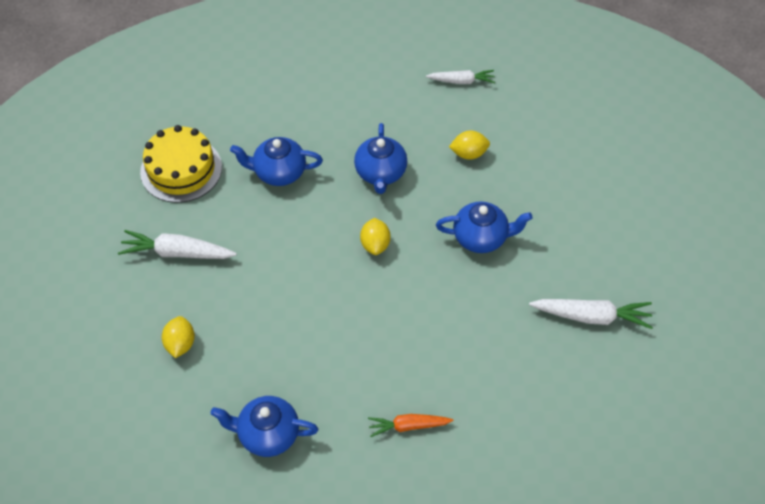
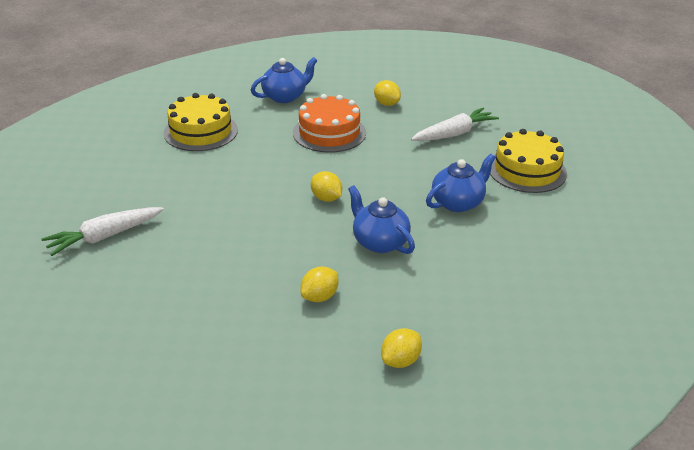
camera: 140 degrees right, 20 degrees down
(285, 334) = (329, 133): none -> orange cake
(408, 426) = (200, 131): orange carrot -> yellow cake
(461, 81) = (400, 361): white carrot -> yellow lemon
(481, 237) = (245, 242): blue teapot -> none

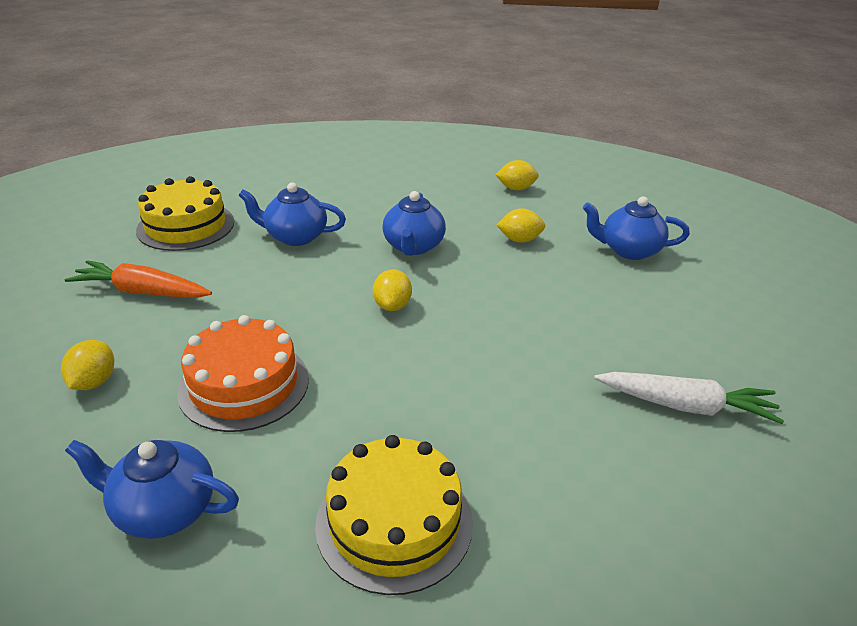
camera: 135 degrees left, 0 degrees up
(225, 343) = (628, 250): none -> blue teapot
(454, 134) = (142, 292): white carrot -> orange carrot

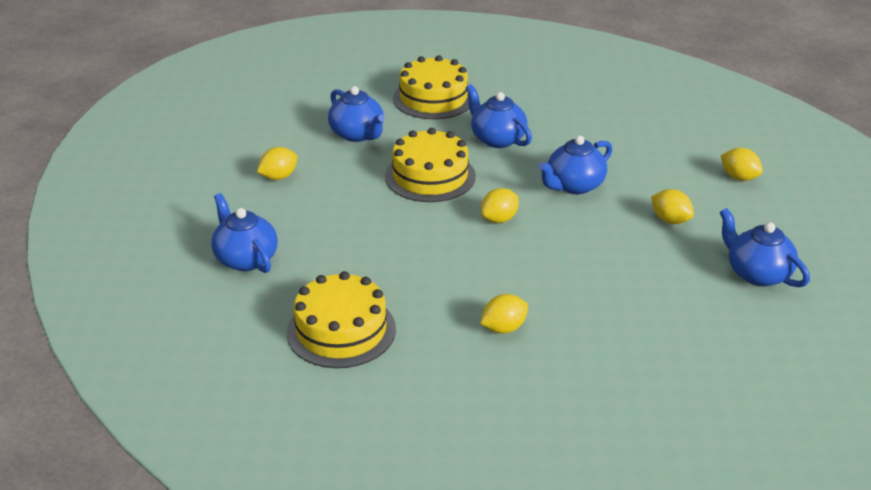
camera: 45 degrees right, 0 degrees up
(142, 292) = (357, 134): orange carrot -> blue teapot
(244, 384) = (350, 219): orange cake -> none
(275, 298) = (430, 176): none -> yellow cake
(537, 407) = (503, 328): none -> yellow lemon
(685, 406) = (607, 387): white carrot -> none

